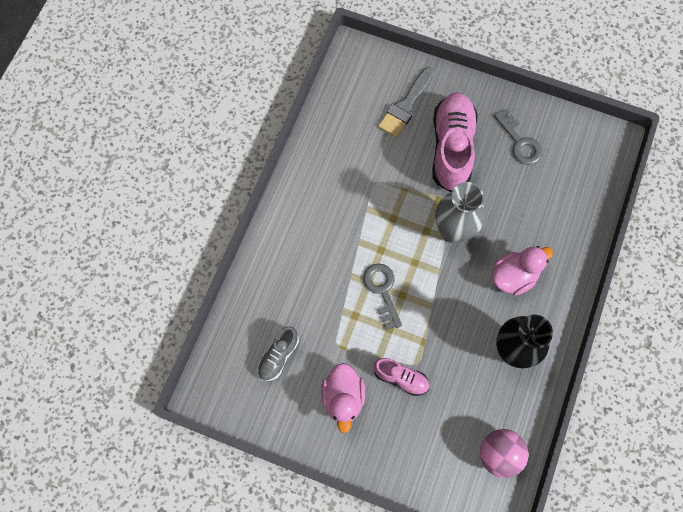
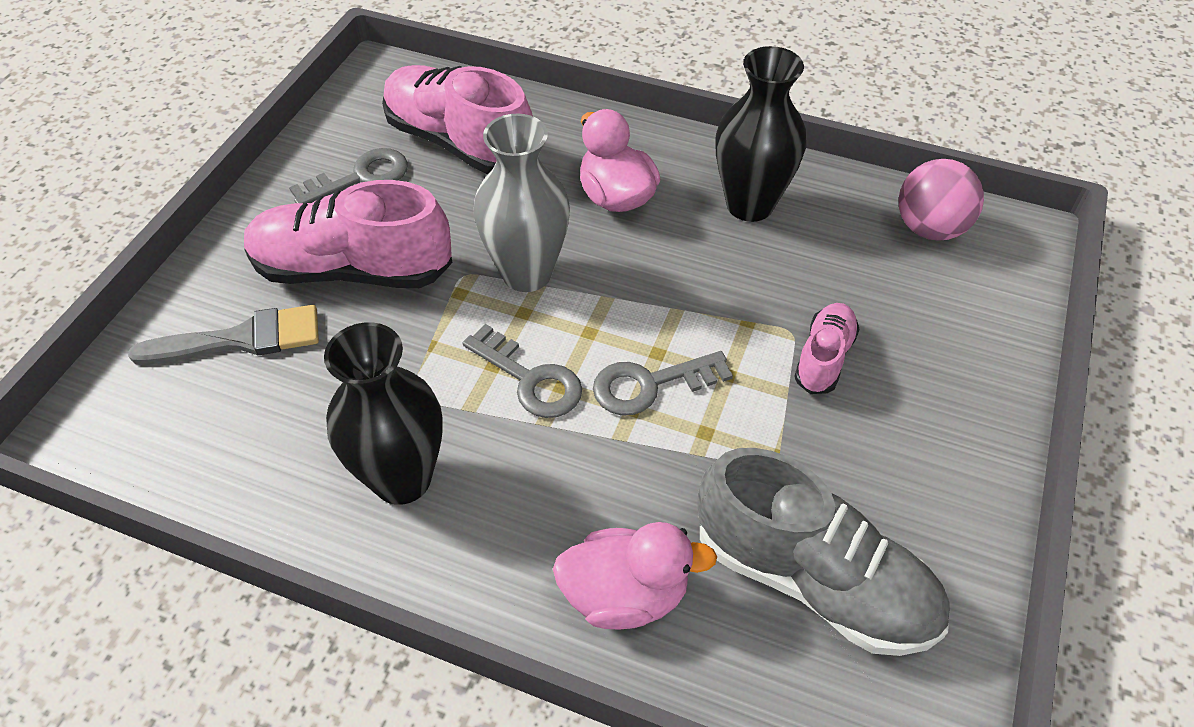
camera: 90 degrees left, 20 degrees down
(278, 356) = (813, 579): grey shoe -> grey shoe, size x1.94
(329, 184) = (402, 479): none -> black vase
(343, 398) = (881, 453): pink duck -> pink duck (625, 595)
(385, 235) = (530, 379): none -> grey key
(405, 106) = (241, 339): grey brush -> grey brush turned 45 degrees counterclockwise
(552, 190) = (459, 143): none -> pink shoe

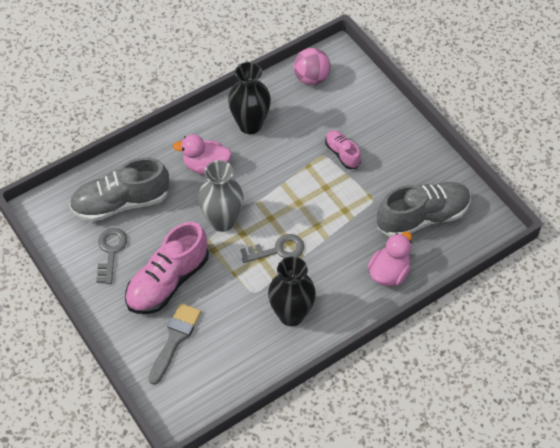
camera: 55 degrees left, 5 degrees up
(459, 143) = (121, 203): pink shoe -> grey shoe
(650, 385) = (311, 213): grey key -> none

